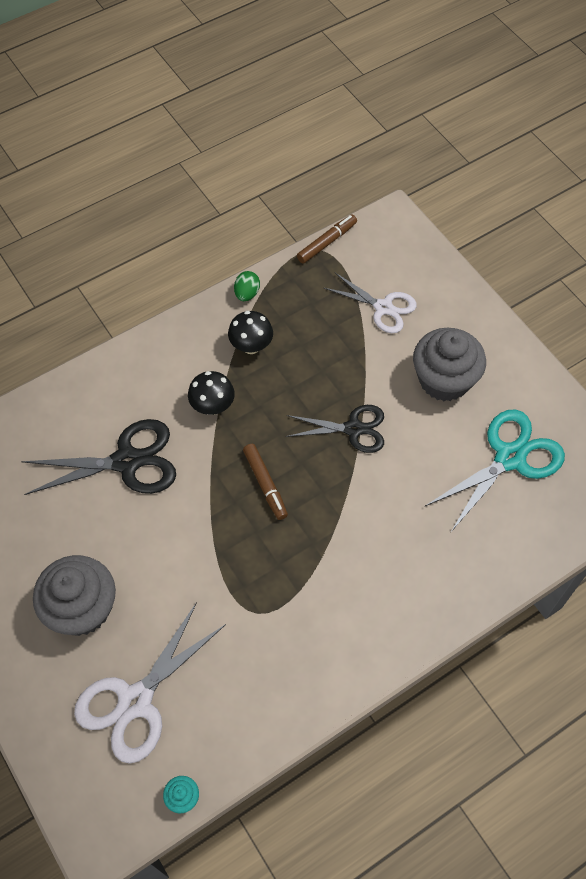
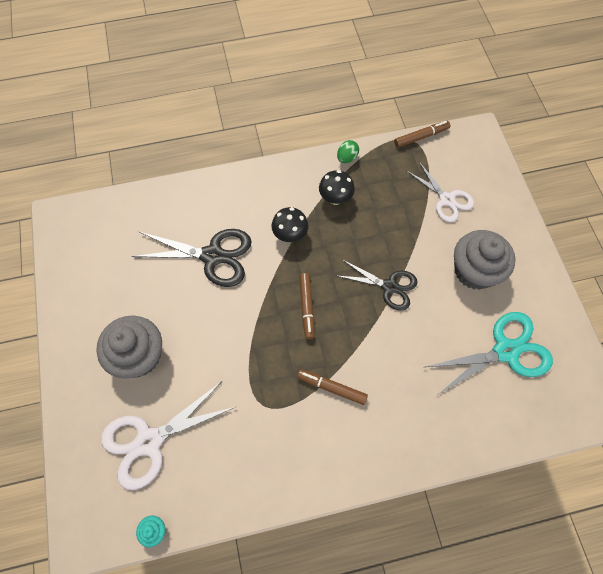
camera: 20 degrees right, 5 degrees up
(329, 565) = (331, 388): none -> brown marker

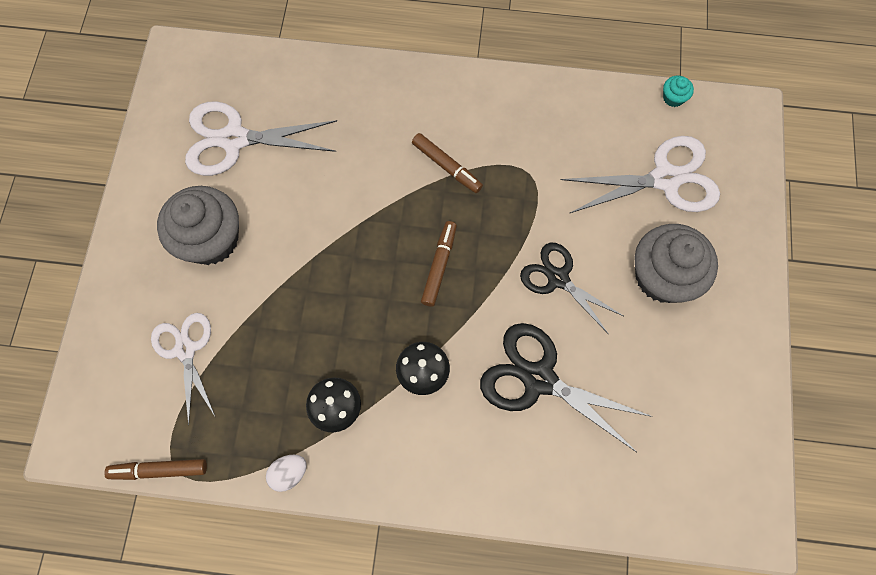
camera: 160 degrees left, 5 degrees up
(347, 158) = (289, 473): green egg -> white egg
(389, 286) = (326, 256): black scissors -> black scissors (558, 278)
(505, 351) = (234, 139): turquoise scissors -> white scissors

